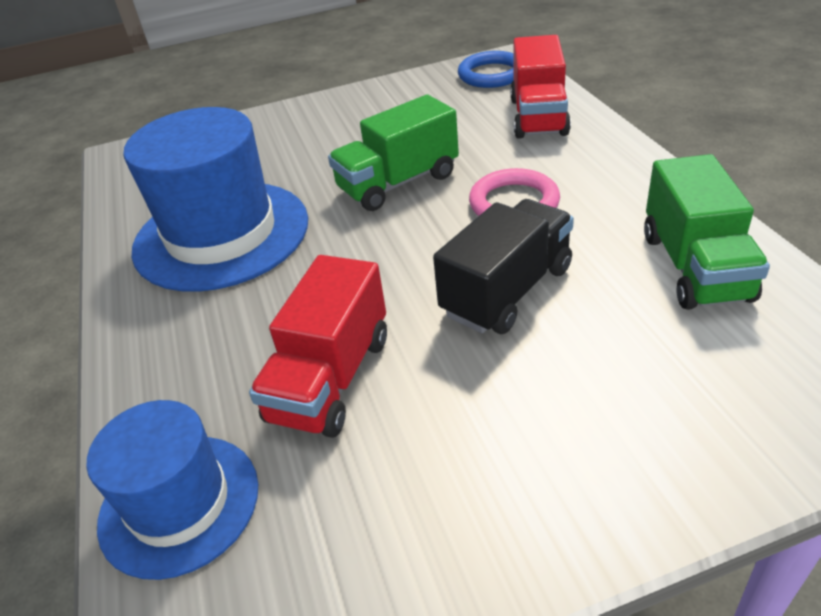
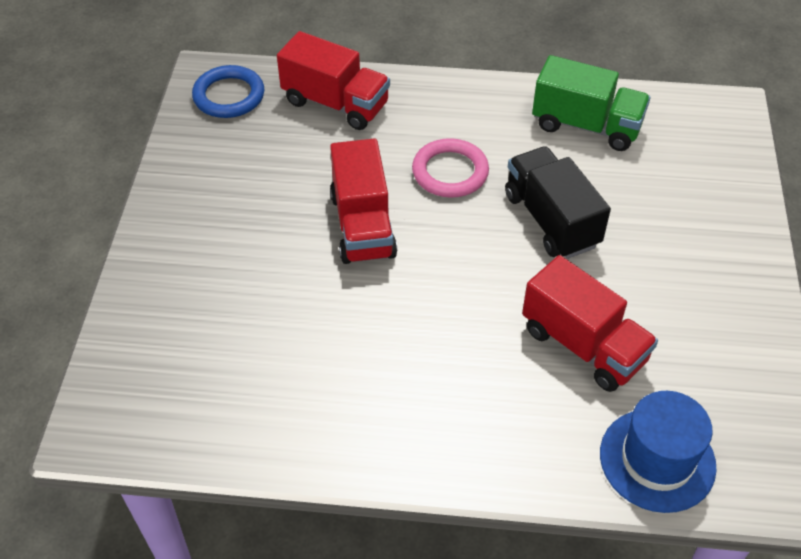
camera: 70 degrees left, 10 degrees up
(221, 234) = (345, 370): blue hat -> none
(398, 183) = (362, 225): green truck -> red truck

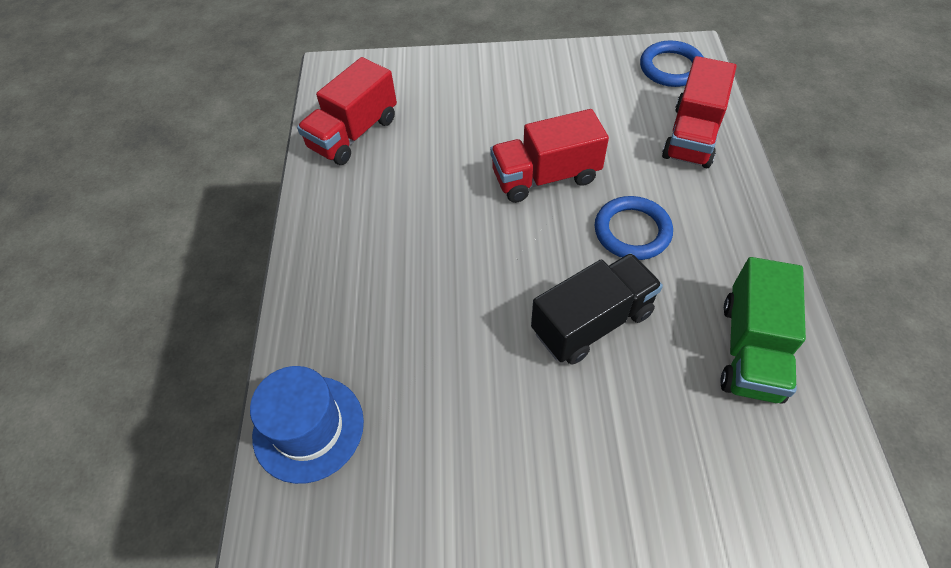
camera: 85 degrees right, 5 degrees up
(450, 172) = (632, 231): pink ring -> blue ring
(583, 345) = (435, 359): red truck -> red truck (353, 133)

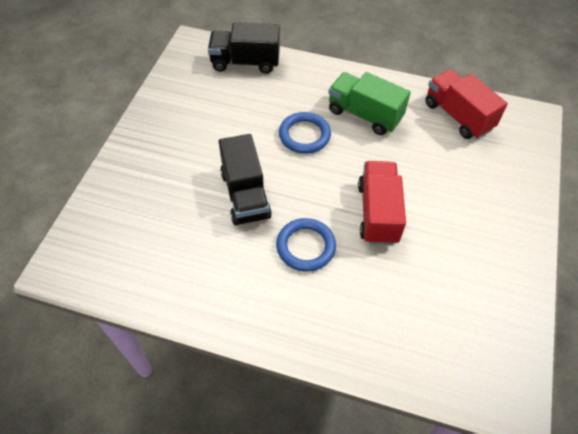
camera: 105 degrees right, 0 degrees up
(308, 428) = (245, 62): blue hat -> black truck
(671, 68) = (490, 366): blue ring -> blue ring (304, 135)
(692, 135) = (390, 337): red truck -> none
(751, 349) = (183, 272): green truck -> green truck (364, 115)

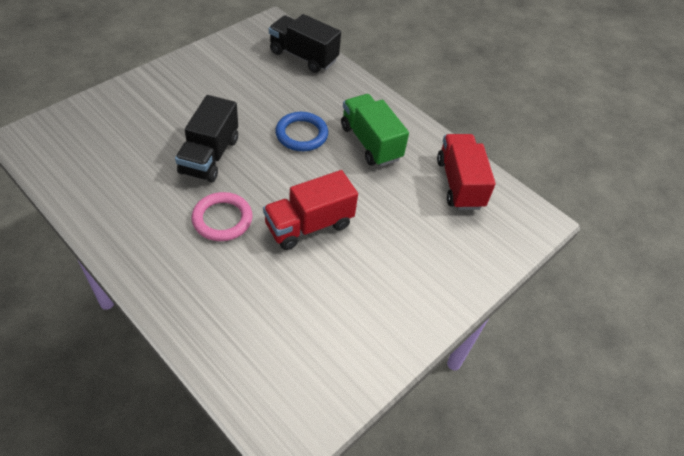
camera: 25 degrees right, 5 degrees down
(305, 246) = (222, 219): blue ring -> pink ring
(378, 213) = (309, 225): red truck -> red truck turned 150 degrees counterclockwise

